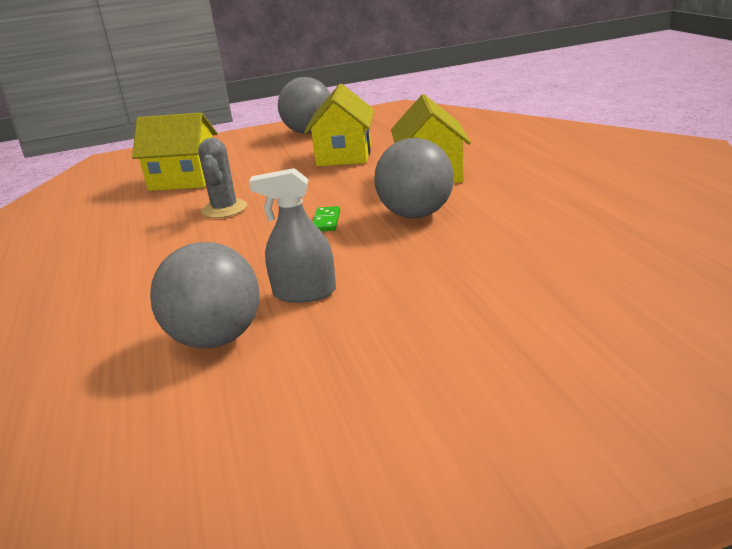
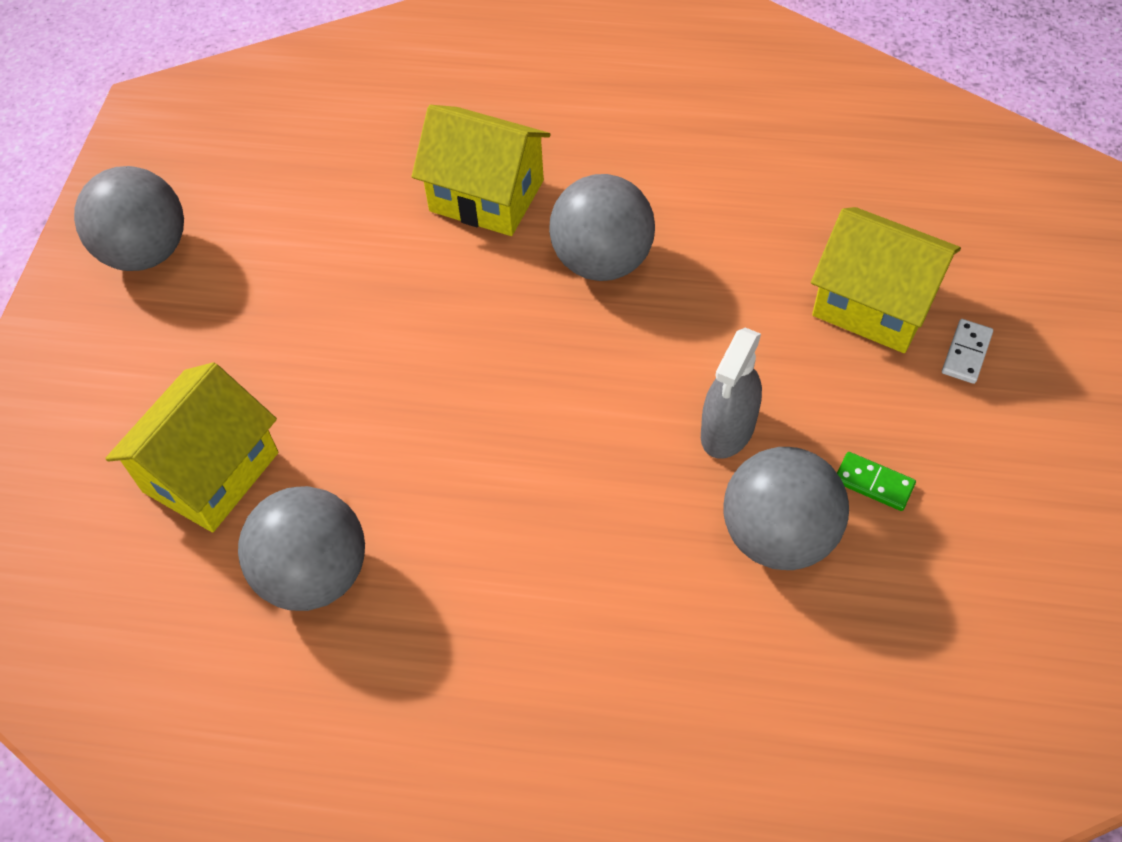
camera: 65 degrees left, 30 degrees up
(130, 216) = (315, 573): none -> grey ball
(224, 209) = (400, 446): grey cactus -> none
(326, 221) = (547, 350): green domino -> green domino (873, 483)
(344, 155) = (315, 250): yellow house -> yellow house (874, 304)
(485, 378) = (966, 353): none -> white domino

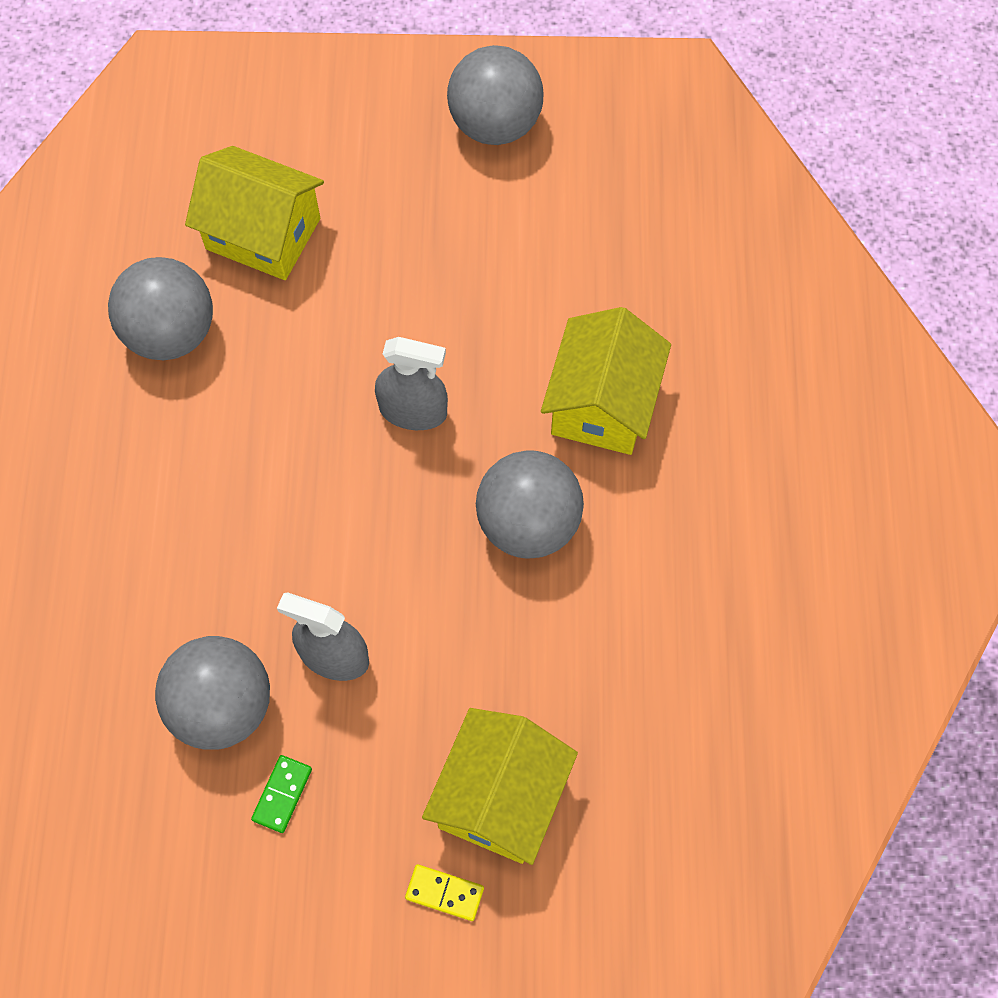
camera: 80 degrees right, 10 degrees up
(464, 345) = (413, 411): none -> grey spray bottle
(966, 353) = (444, 893): white domino -> yellow domino

